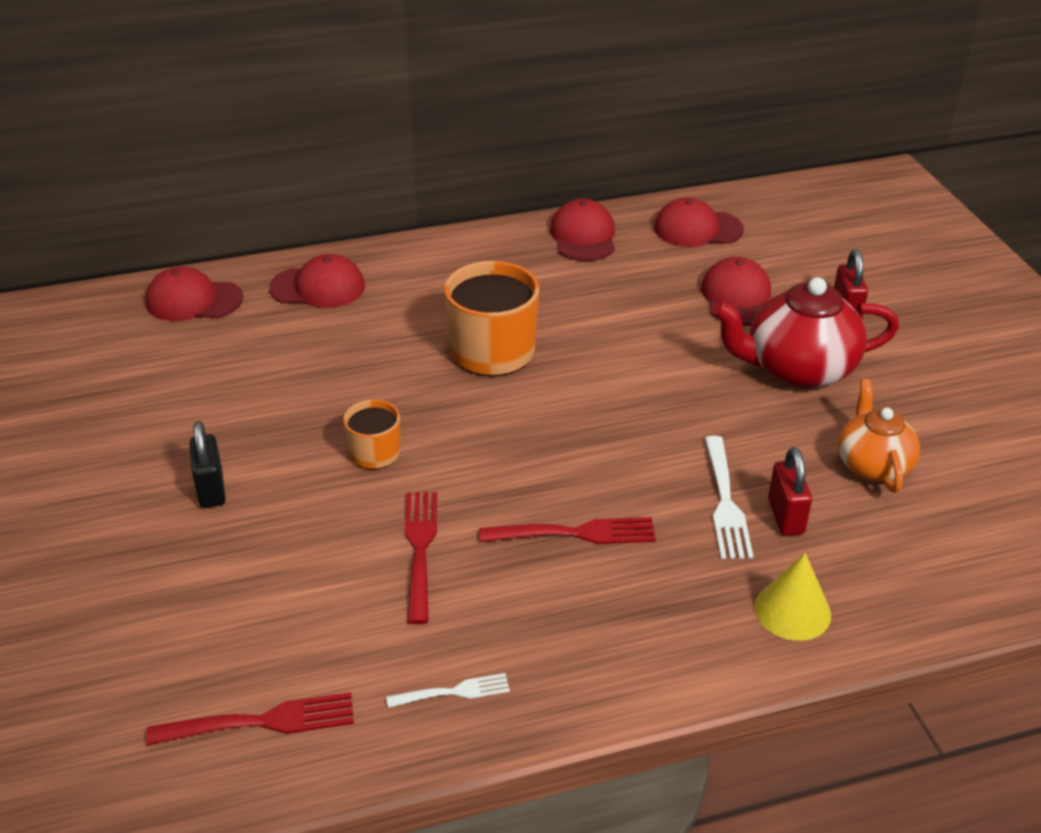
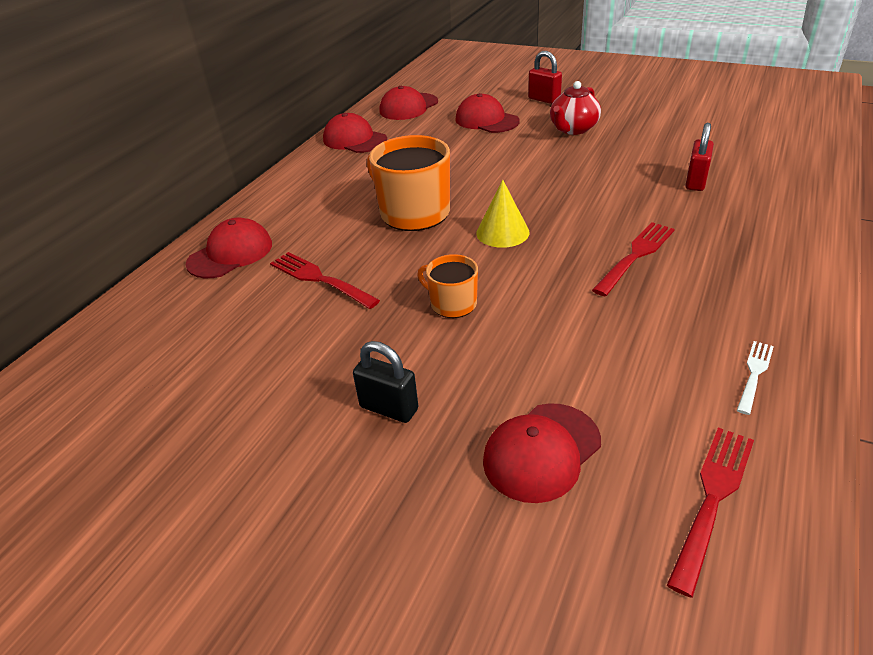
camera: 45 degrees left, 0 degrees up
(194, 300) = (140, 319): red cap -> red cap (541, 452)
(420, 550) = (585, 327): red fork -> red fork (321, 279)
(725, 501) = (661, 194): white fork -> none
(786, 516) = (695, 182): red padlock -> red padlock turned 75 degrees clockwise
(792, 611) = (780, 212): yellow cone -> yellow cone (502, 232)
(798, 369) = (573, 129): red teapot -> red teapot, size x0.64
(873, 465) = (679, 142): orange teapot -> none

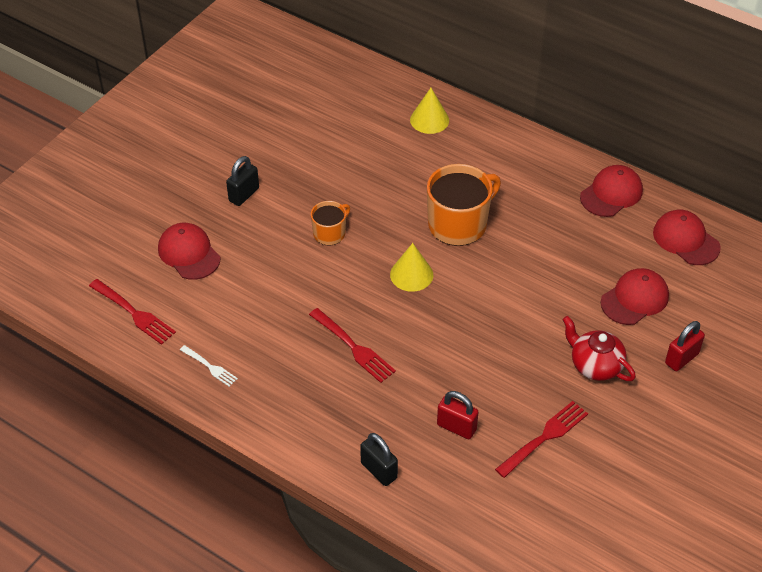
camera: 95 degrees right, 10 degrees up
(230, 254) = (429, 120): red cap -> yellow cone
(321, 279) = (381, 167): red fork -> red fork (544, 438)
(789, 216) = (379, 470): none -> black padlock

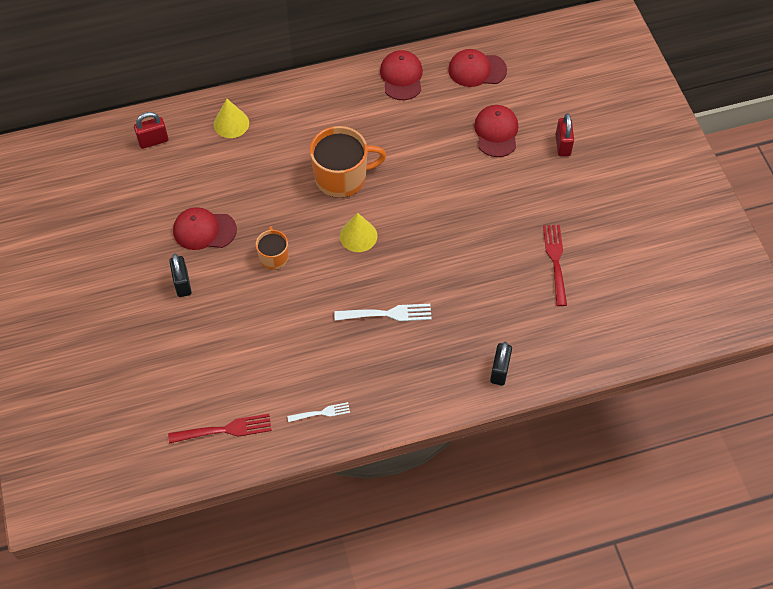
camera: 50 degrees left, 10 degrees up
(189, 253) = (203, 356): red cap -> red cap (204, 230)
(353, 347) = (386, 314): red fork -> white fork
(379, 470) = (499, 371): black padlock -> black padlock turned 75 degrees counterclockwise
(456, 427) = (505, 302): red padlock -> red padlock (153, 141)
(458, 224) = (342, 177): orange mug -> orange mug turned 75 degrees clockwise
(595, 365) = (527, 192): red teapot -> none

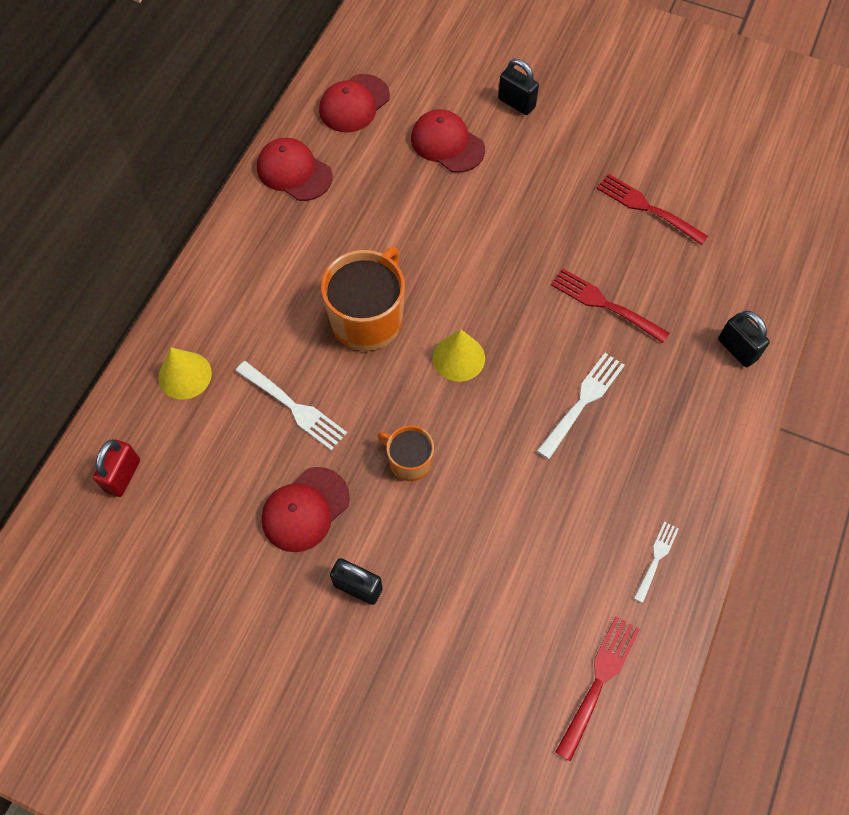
camera: 50 degrees left, 5 degrees up
(257, 182) = (293, 407): none -> white fork
(464, 283) = (605, 304): none -> red fork
(562, 145) = (516, 103): red padlock -> black padlock

